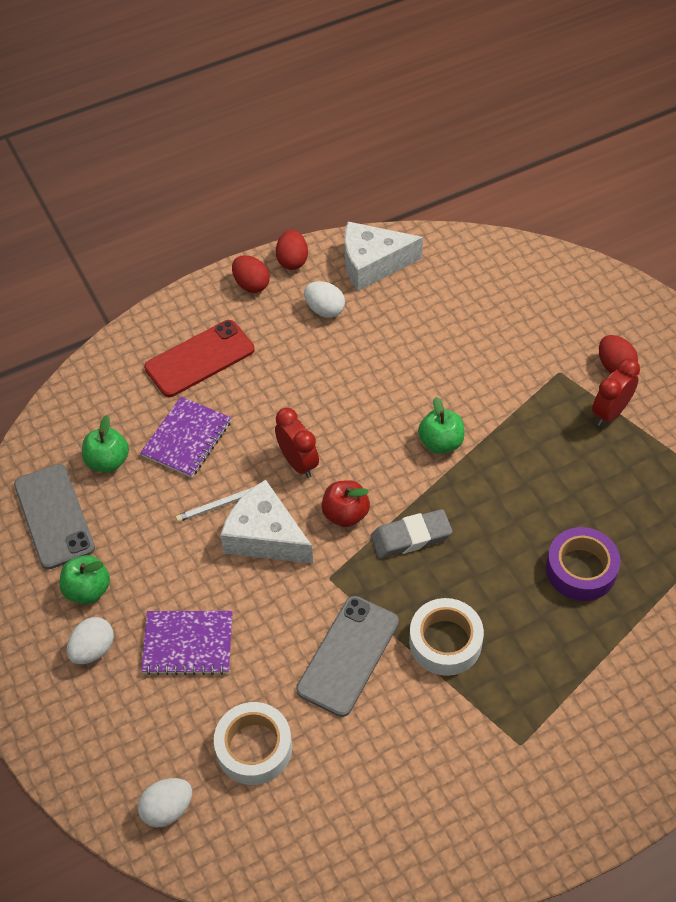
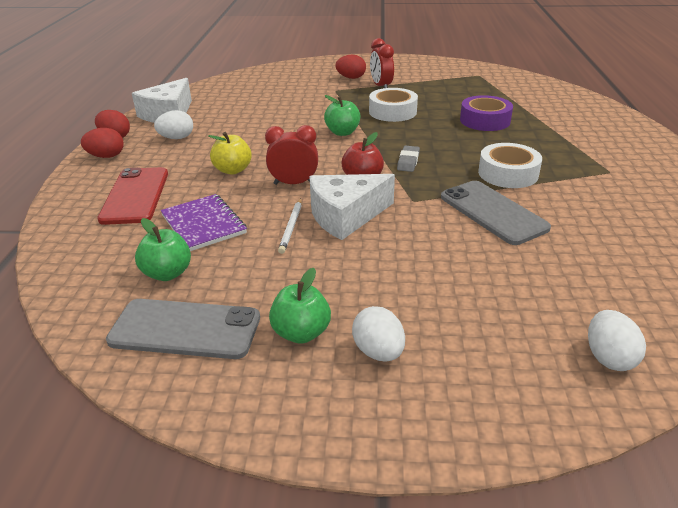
camera: 60 degrees left, 20 degrees down
(188, 644) = (421, 287): purple notebook -> none
(254, 748) = (559, 282): white tape -> white tape (392, 112)
(291, 399) = (233, 170): none -> yellow apple
(411, 537) = (408, 161): grey eraser -> grey eraser, size x0.67

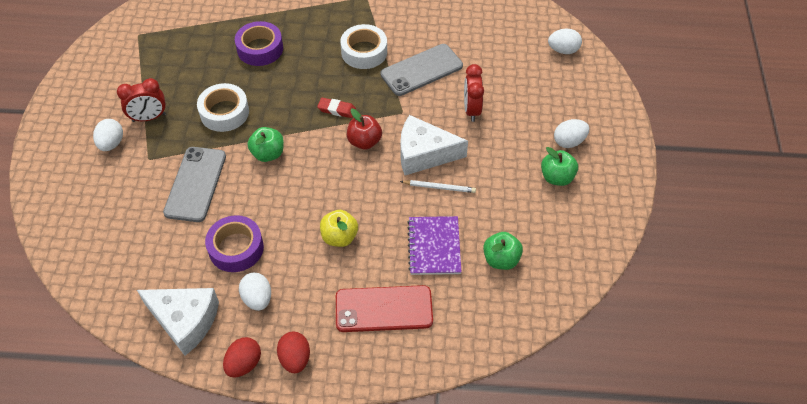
camera: 90 degrees left, 20 degrees up
(185, 329) = (559, 238): grey phone -> grey phone (196, 184)
(203, 224) = (434, 246): purple notebook -> purple notebook turned 60 degrees counterclockwise
(233, 127) = (236, 248): none -> purple tape
(294, 183) = (369, 189): red clock -> red clock (471, 110)
(345, 216) = (424, 154): white cheese -> white cheese turned 120 degrees clockwise
(351, 78) = (111, 143): red egg -> white egg
(408, 161) = (336, 109): grey eraser -> red eraser

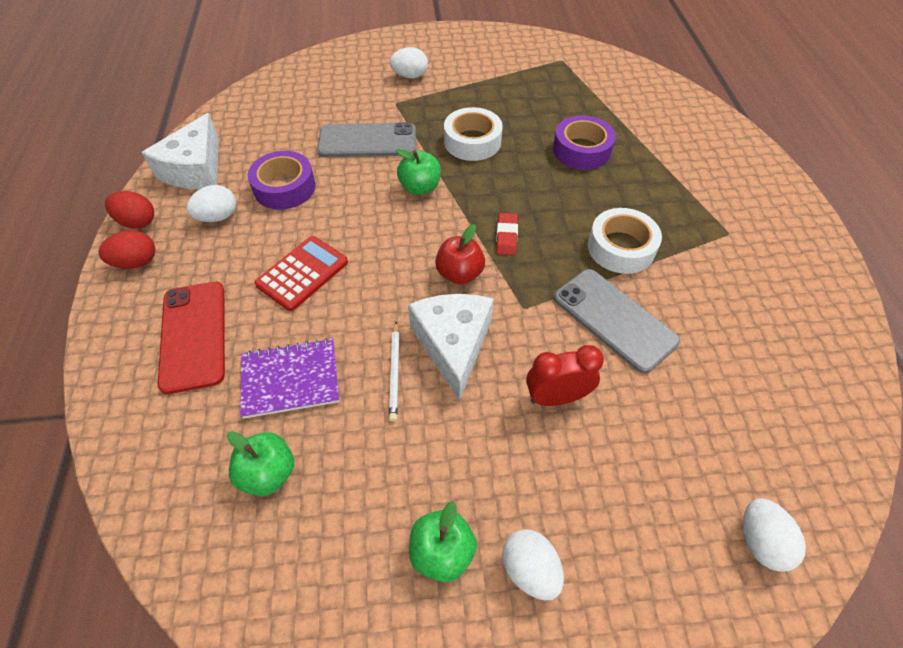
camera: 80 degrees right, 0 degrees up
(149, 117) = (449, 91): red clock -> none
(339, 237) = (302, 273): yellow apple -> red calculator

